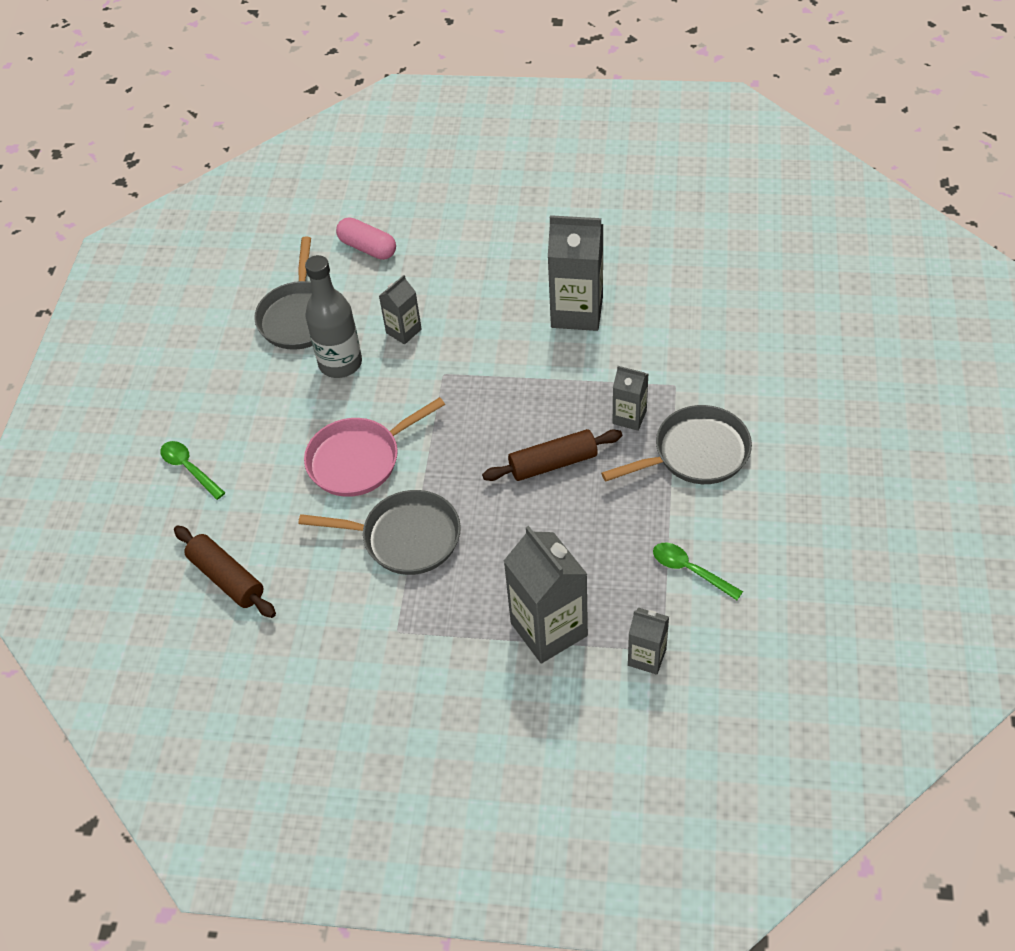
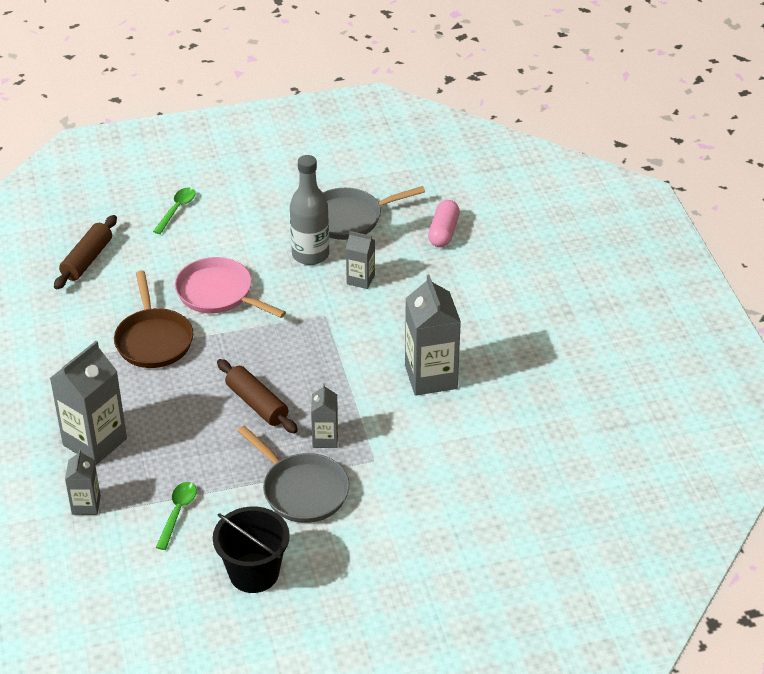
camera: 65 degrees right, 10 degrees down
(405, 537) = (153, 340): grey pan -> brown pan
(798, 520) = (254, 573): none -> black bucket

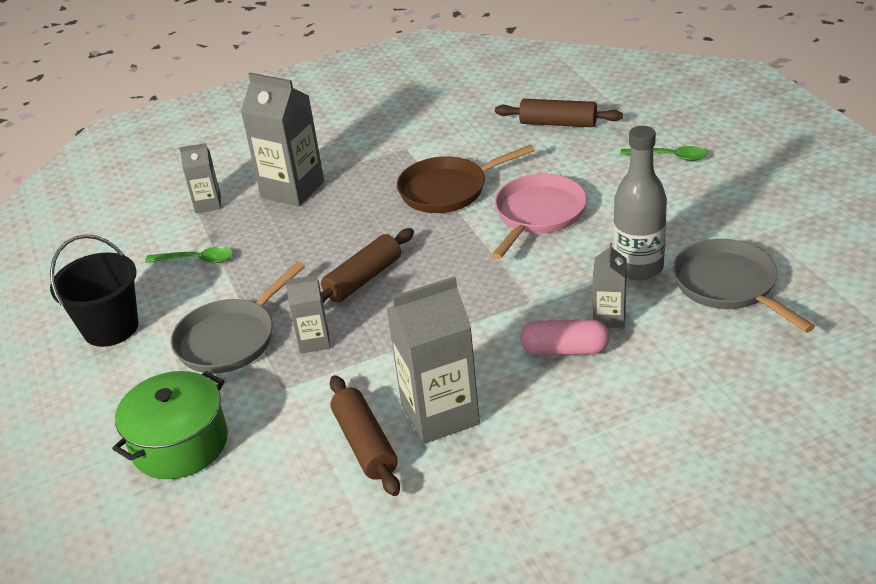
camera: 85 degrees right, 5 degrees down
(417, 522) = (180, 444): none -> green pot
(443, 232) = (747, 378): pink capsule -> pink capsule (565, 350)
(448, 418) = (365, 444): none -> brown rolling pin

